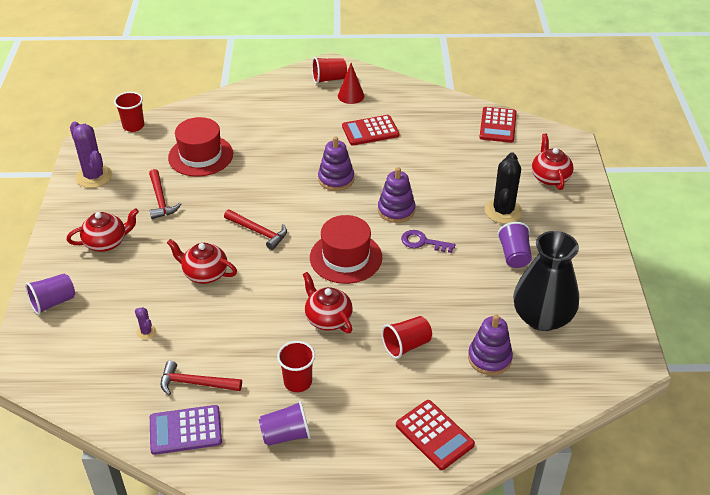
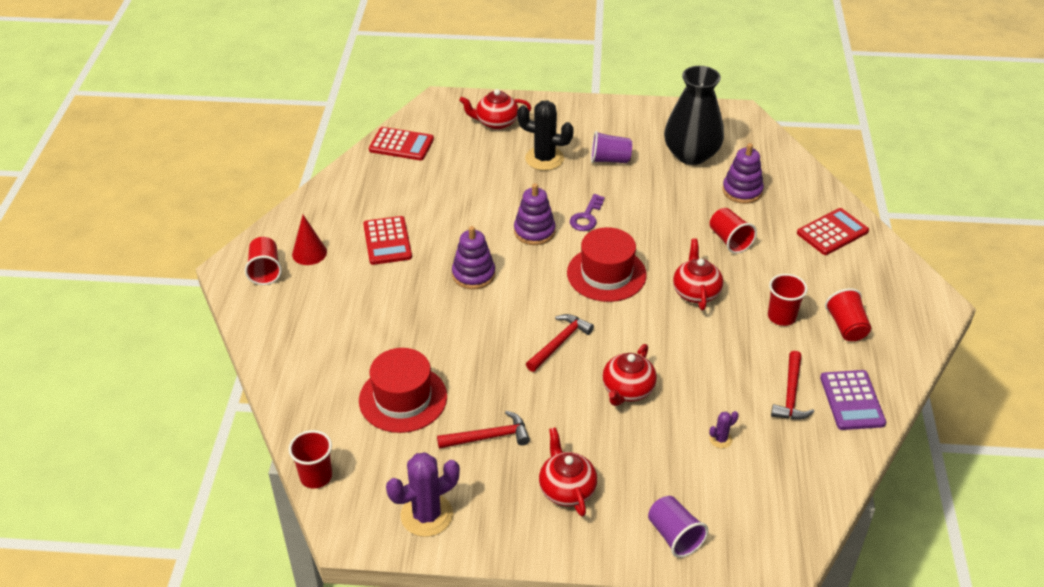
camera: 85 degrees left, 0 degrees up
(286, 435) = (846, 327): purple cup -> red cup
(327, 318) = (696, 292): red teapot -> red teapot turned 120 degrees clockwise

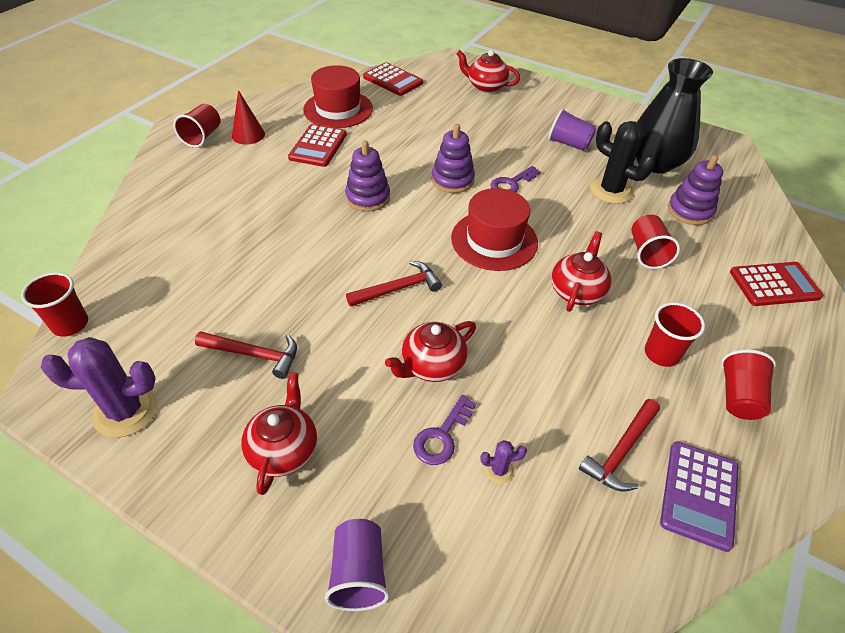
camera: 25 degrees right, 5 degrees up
(403, 398) = (211, 283): red hat -> red hat (338, 109)
(544, 159) = (507, 125): black cactus -> black cactus (611, 190)
(668, 434) = (442, 435): none -> purple key

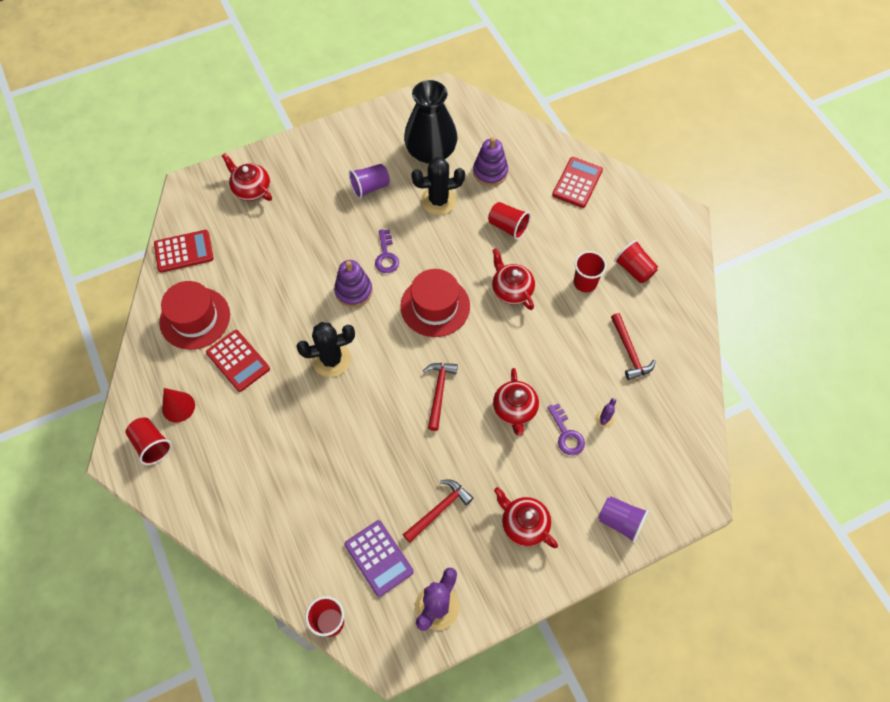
camera: 55 degrees left, 15 degrees up
(368, 197) = (331, 359): purple stacking toy -> black cactus
(486, 86) = (251, 189): red teapot -> red teapot turned 75 degrees clockwise
(699, 494) = (672, 335): purple calculator -> purple calculator (378, 558)

